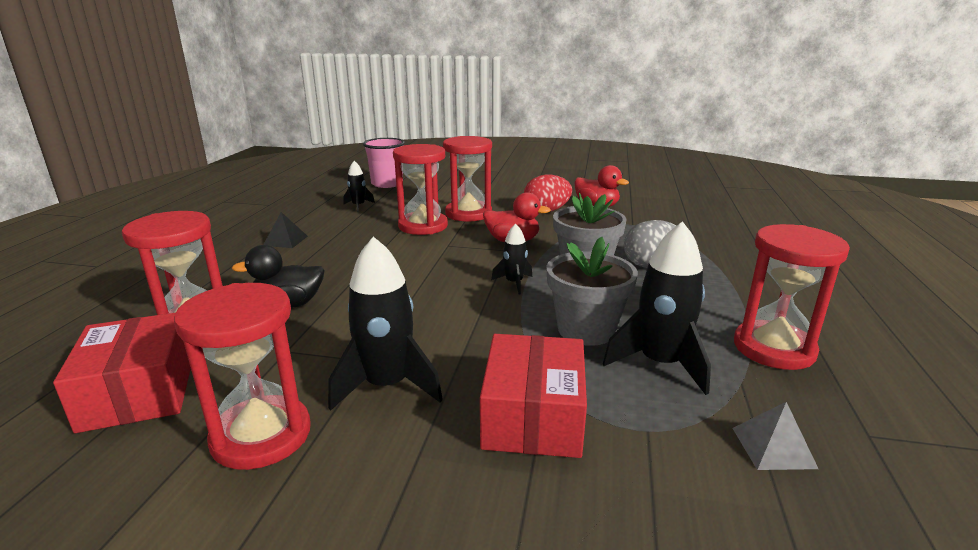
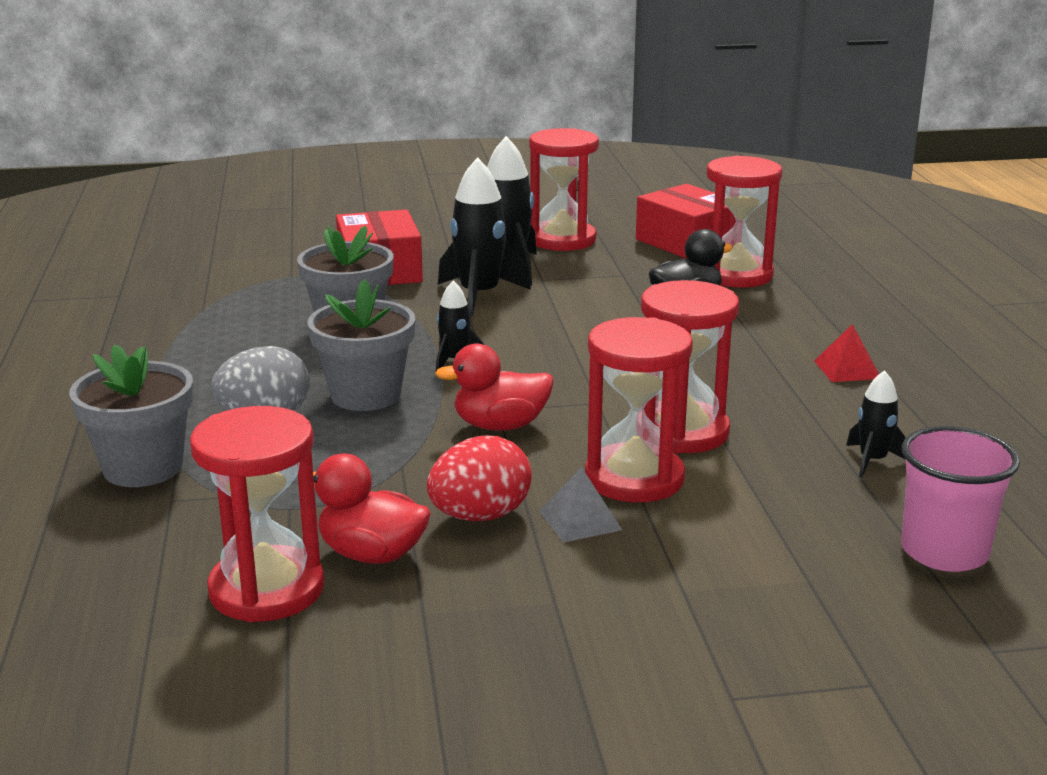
camera: 160 degrees right, 0 degrees up
(285, 240) = (847, 369): black pyramid -> red pyramid
(660, 364) = (274, 311): black rocket -> black rocket (479, 296)
(716, 248) = (143, 468): none -> grey flower pot
(773, 348) = (152, 338): red hourglass -> red hourglass (267, 589)
(773, 447) = (199, 280): grey pyramid -> grey pyramid (580, 520)

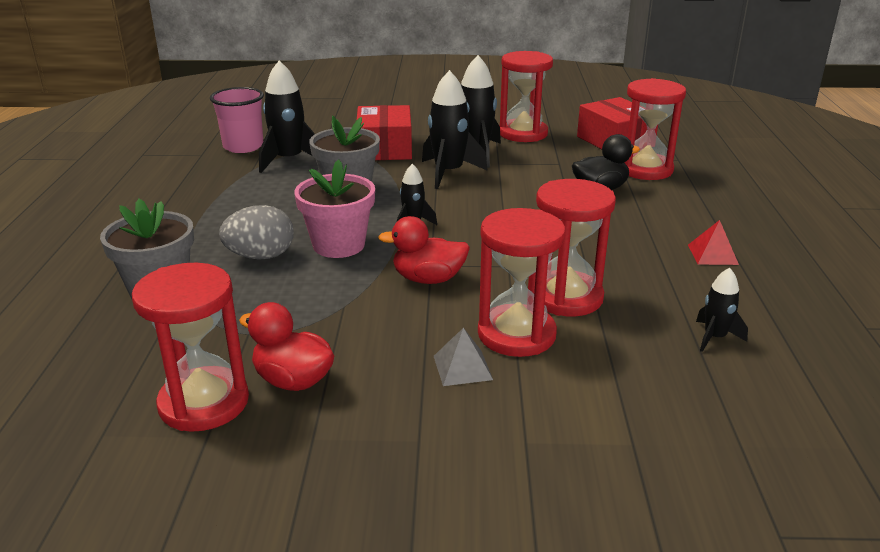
camera: 10 degrees right, 5 degrees up
(250, 294) = (289, 160): none -> black rocket
(365, 395) = (339, 245): grey flower pot -> pink flower pot
(480, 516) = (386, 355): red egg -> none
(944, 552) = (757, 430): pink cup -> pink cup (243, 146)

